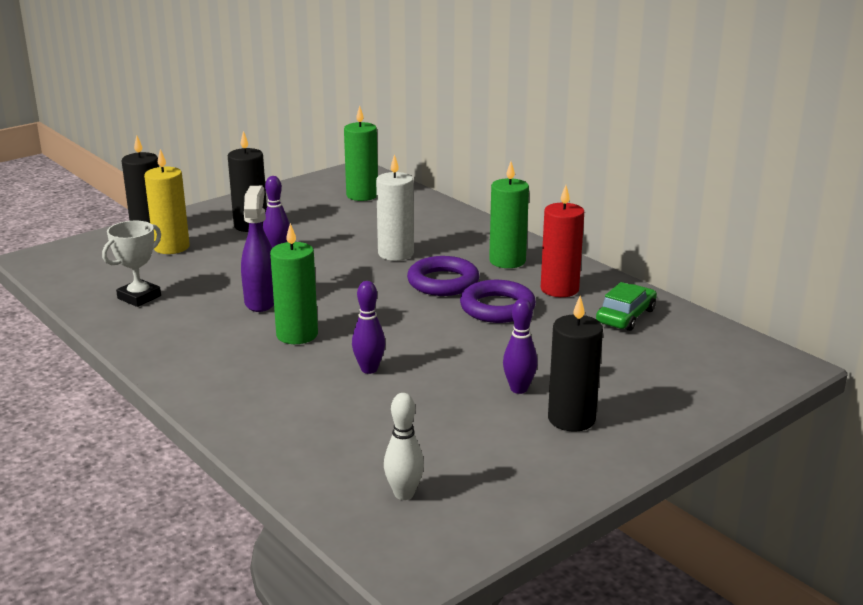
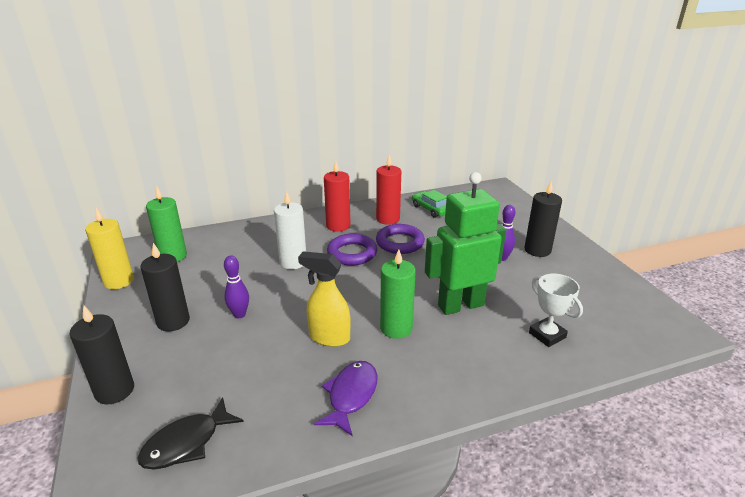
camera: 70 degrees left, 5 degrees up
(96, 273) = (186, 443): none -> black fish
(139, 297) = (270, 413): white trophy -> white trophy (547, 335)
(171, 247) = (173, 378): yellow candle -> yellow candle (119, 281)
(174, 329) = (351, 395): none -> purple fish
(261, 301) = (329, 337): purple spray bottle -> yellow spray bottle
(369, 369) = (460, 305): purple bowling pin -> green robot
(404, 494) = (611, 320): white bowling pin -> none
(507, 261) = (338, 226): green candle -> red candle

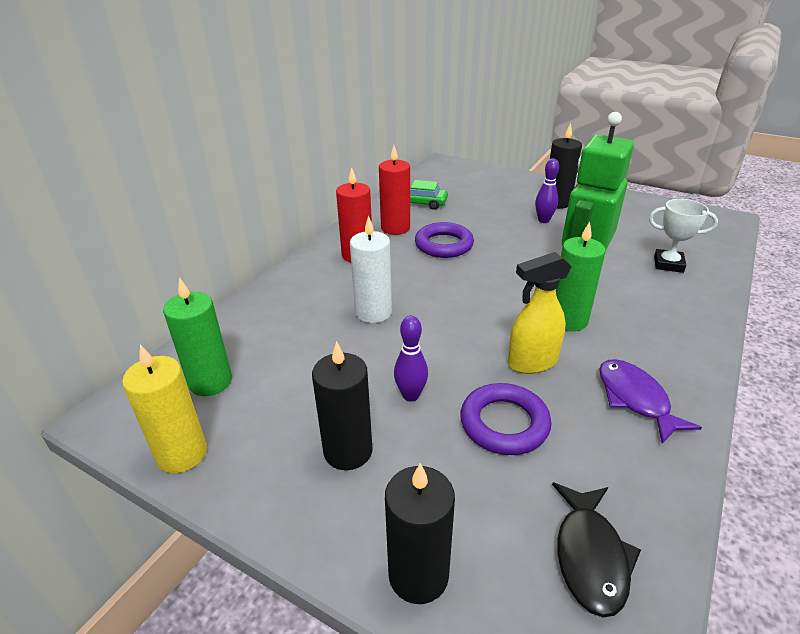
camera: 40 degrees left, 5 degrees up
(352, 253) = (417, 275): purple ring -> purple ring (504, 423)

